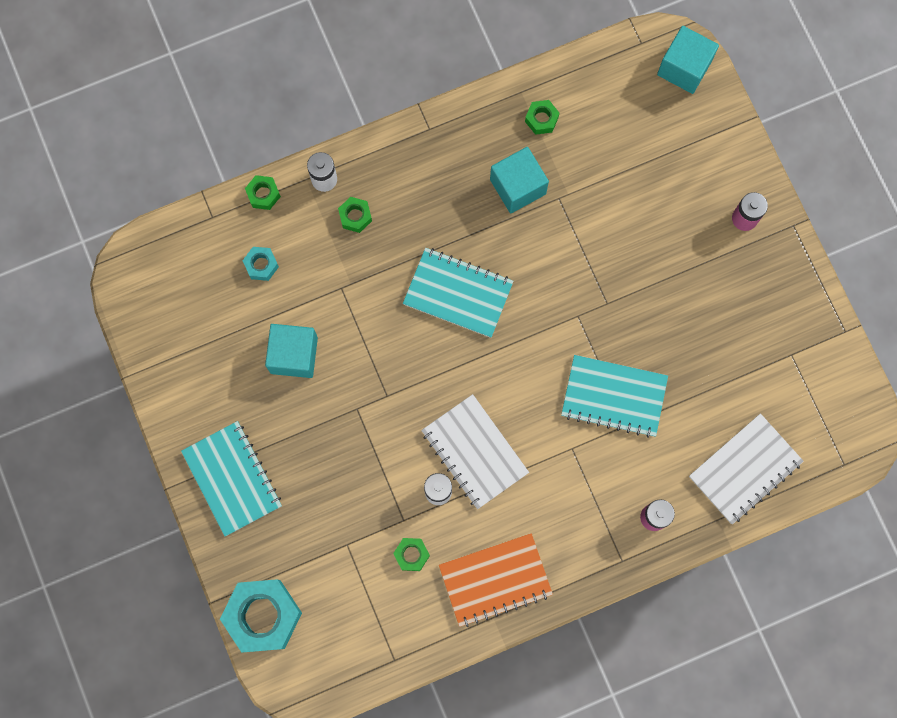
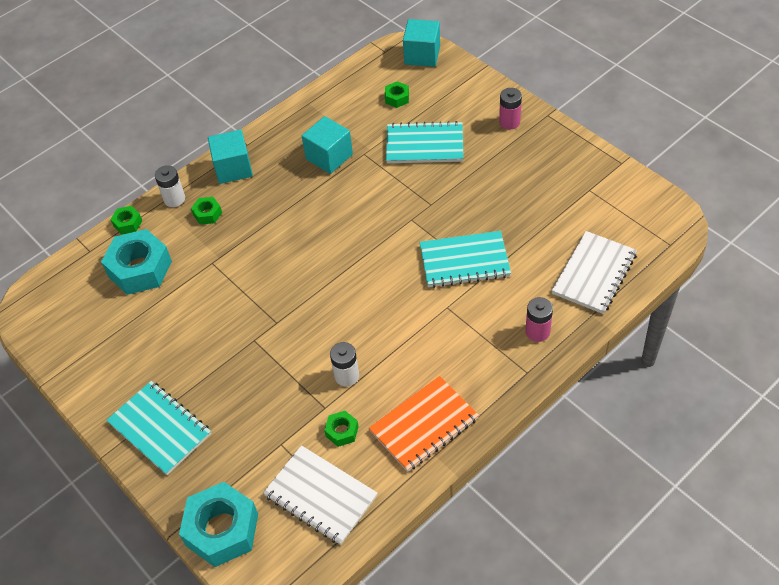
camera: 15 degrees left, 25 degrees down
(261, 265) = (140, 269): turquoise nut -> turquoise nut, size x2.14
(294, 355) = (187, 320): turquoise cube -> turquoise cube (233, 168)
(458, 293) = (309, 236): turquoise notebook -> turquoise notebook (424, 145)
(474, 452) = (366, 337): white notebook -> white notebook (320, 496)
(541, 119) = (330, 113): green nut -> green nut (397, 98)

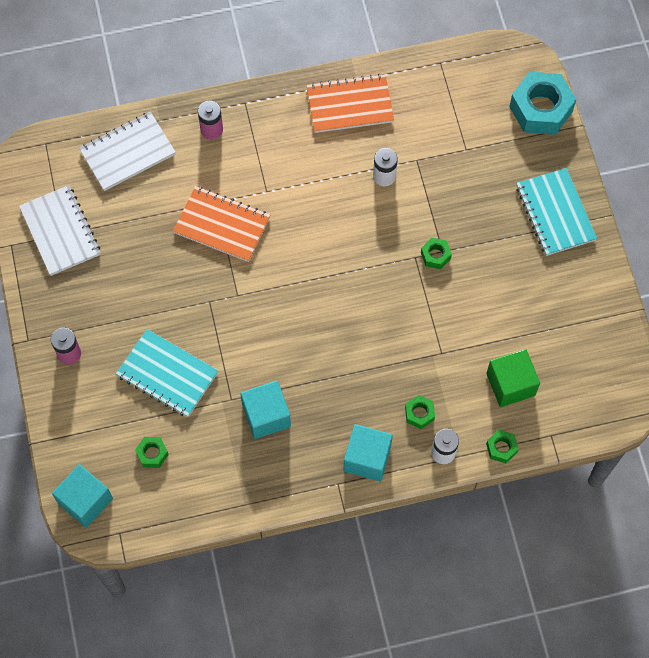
camera: 155 degrees left, 15 degrees up
(140, 269) = (510, 384): turquoise nut -> green cube
(320, 496) = (457, 95): white notebook -> white notebook (60, 231)
(342, 431) = (414, 133): green nut -> green nut (435, 255)
(464, 261) = (222, 225): turquoise notebook -> orange notebook

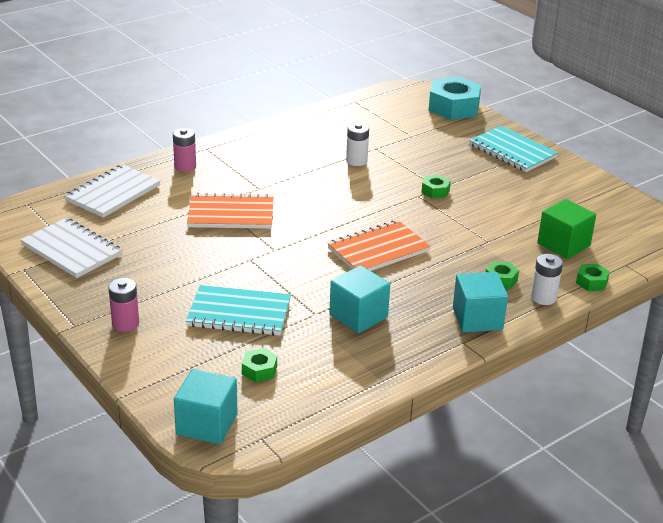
camera: 25 degrees left, 35 degrees down
(350, 105) = (298, 133): orange notebook -> orange notebook (378, 250)

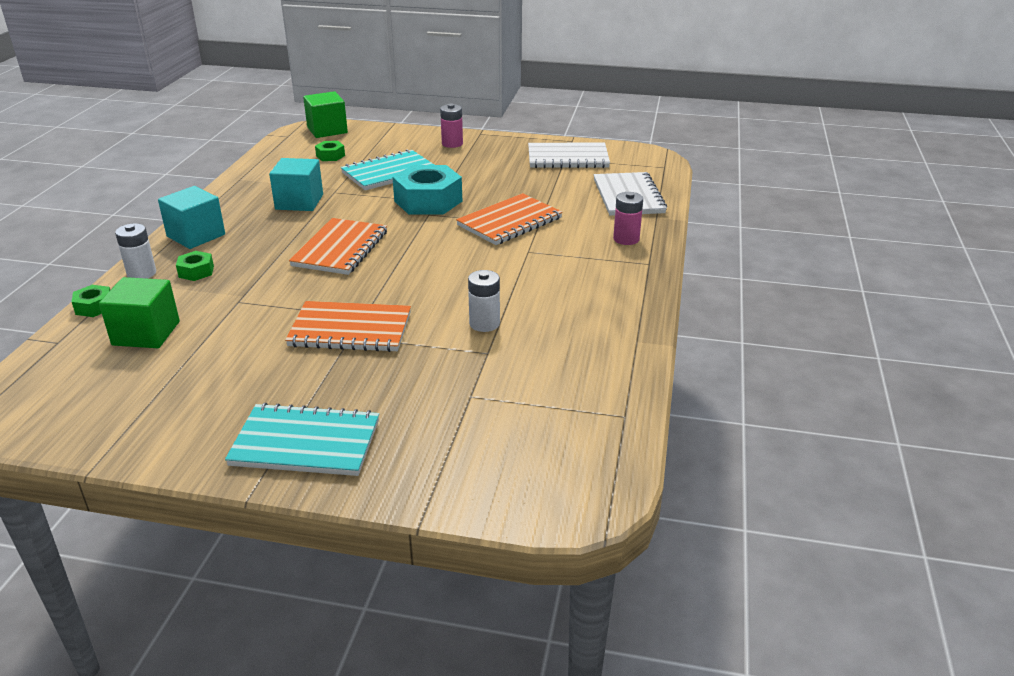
camera: 140 degrees right, 0 degrees up
(207, 424) = (327, 130): turquoise cube -> green cube
(435, 191) = (350, 329): green nut -> orange notebook
(453, 107) = (480, 490): turquoise nut -> turquoise nut (428, 201)

